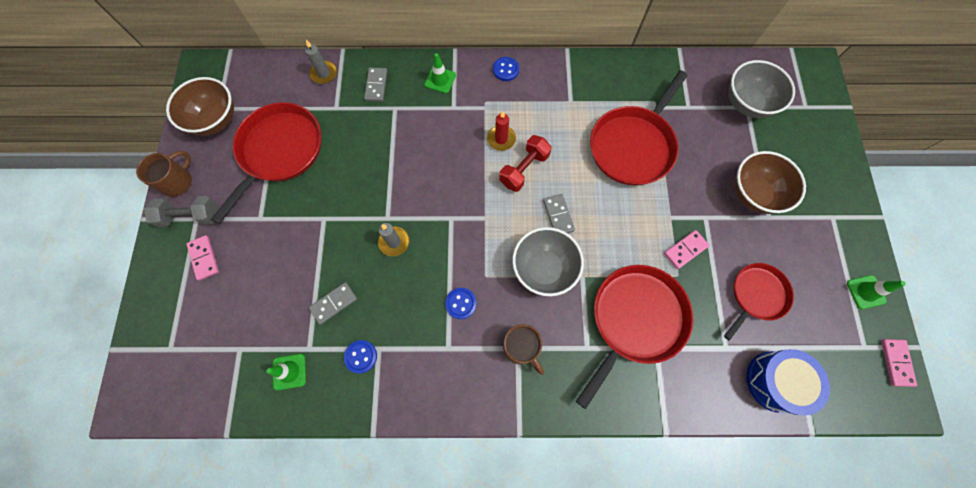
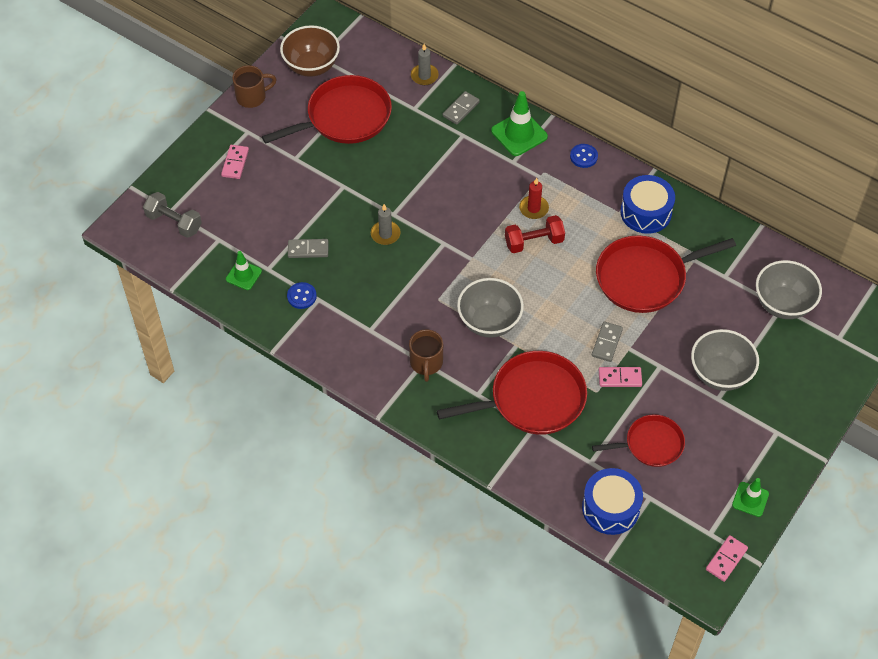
camera: 35 degrees right, 15 degrees down
(191, 216) = (245, 128): grey dumbbell -> grey dumbbell (174, 222)
(440, 80) = (519, 134): green traffic cone -> green traffic cone, size x1.63
(461, 303) = (404, 306): blue button -> none
(558, 215) = (533, 292): grey domino -> grey domino (606, 343)
(589, 89) = (646, 212): none -> blue drum
(753, 194) = (720, 374): brown bowl -> grey bowl

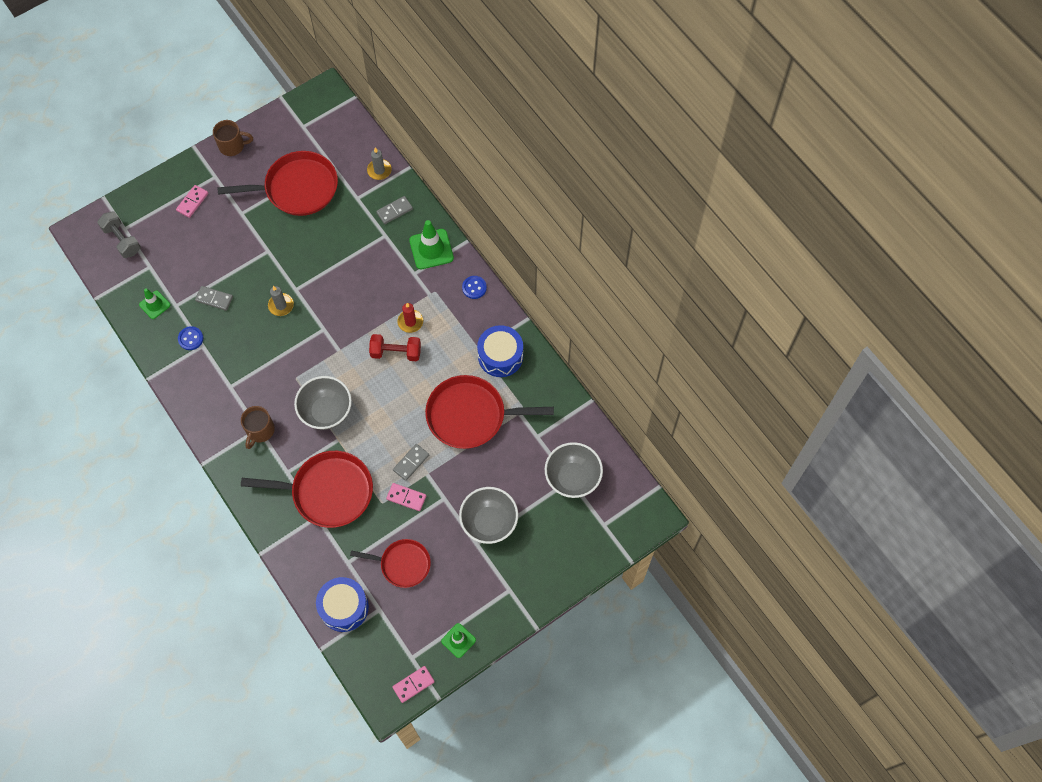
camera: 20 degrees right, 10 degrees up
(311, 66) = (292, 132): brown bowl -> none

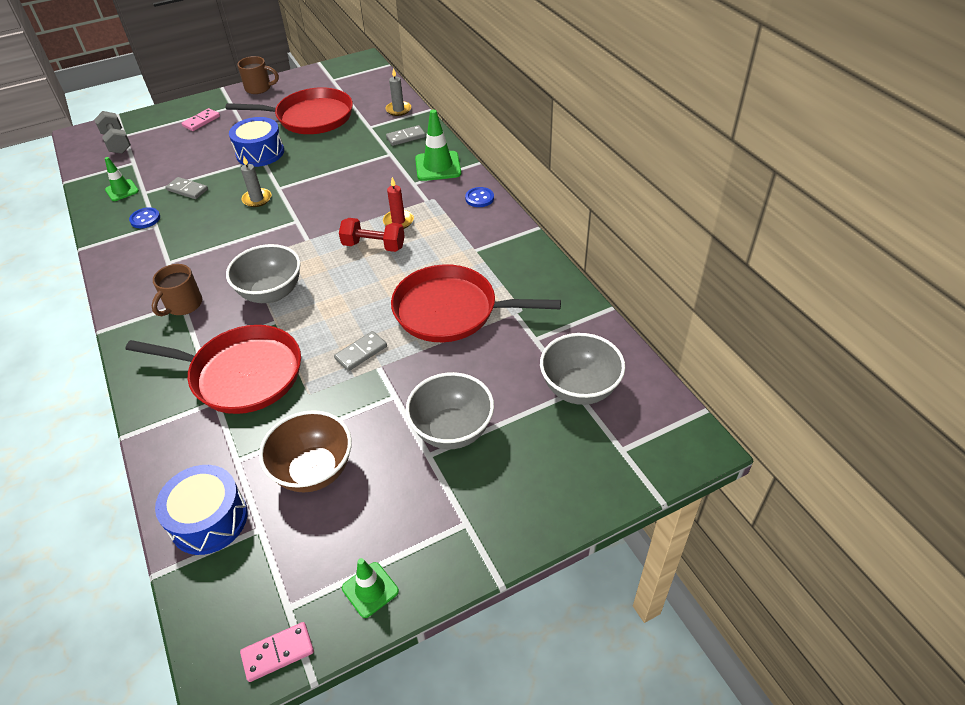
camera: 10 degrees right, 20 degrees down
(402, 564) = (314, 470): red pan -> brown bowl
(406, 497) = (343, 390): pink domino -> none
(500, 356) = (500, 257): blue drum -> blue drum (260, 153)

